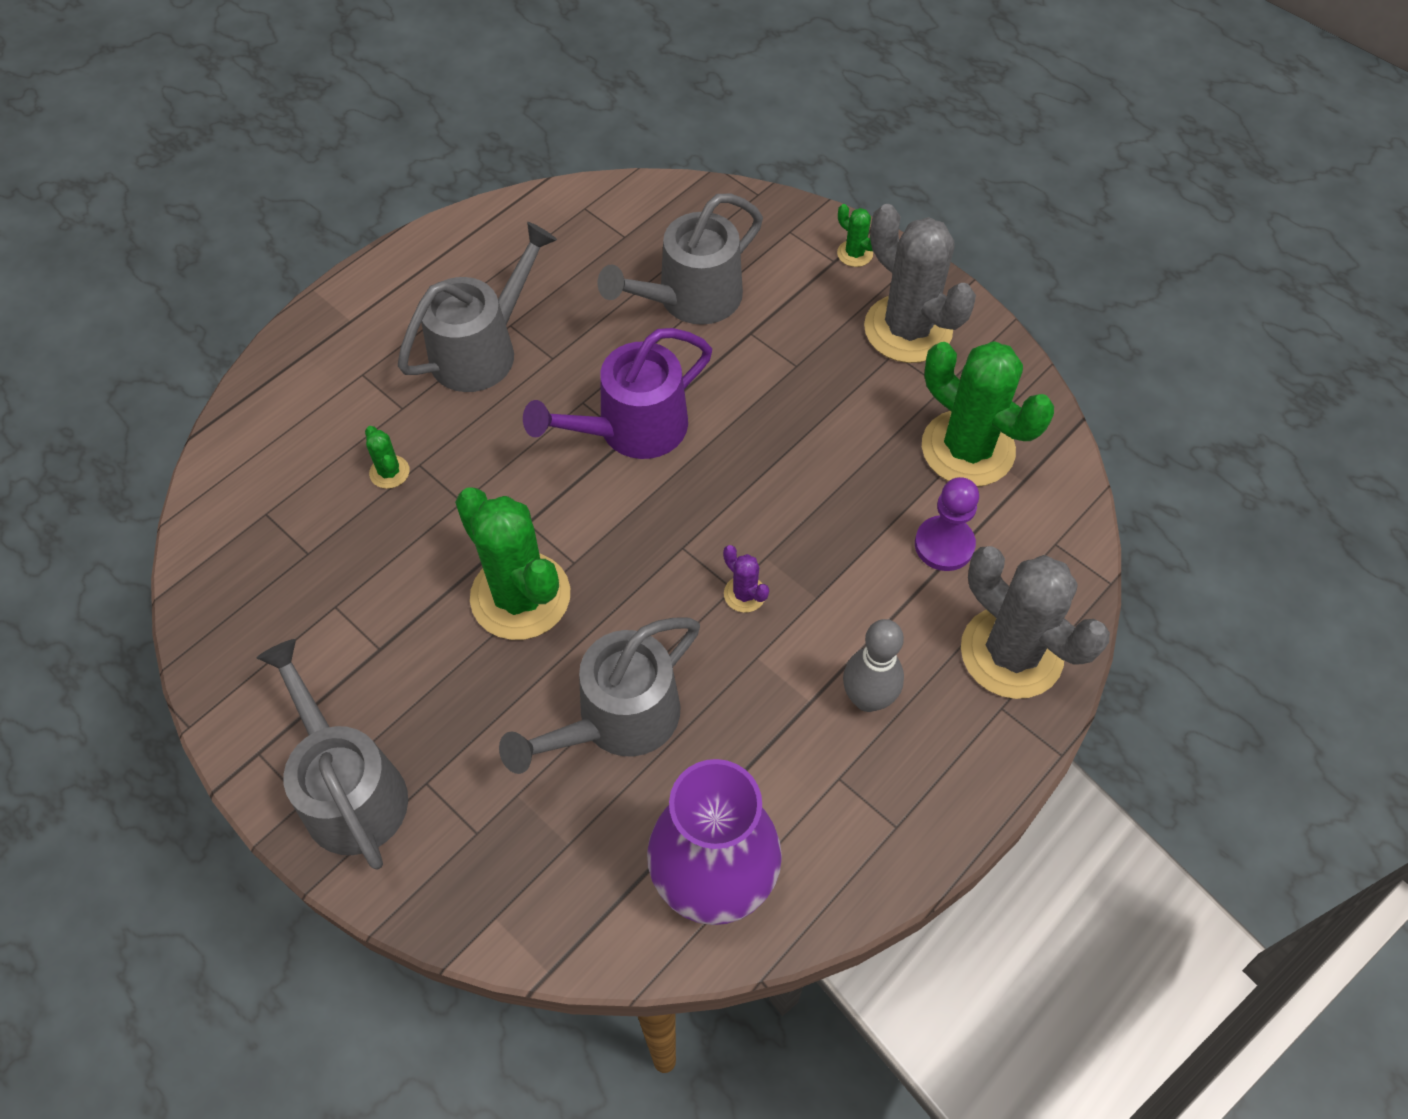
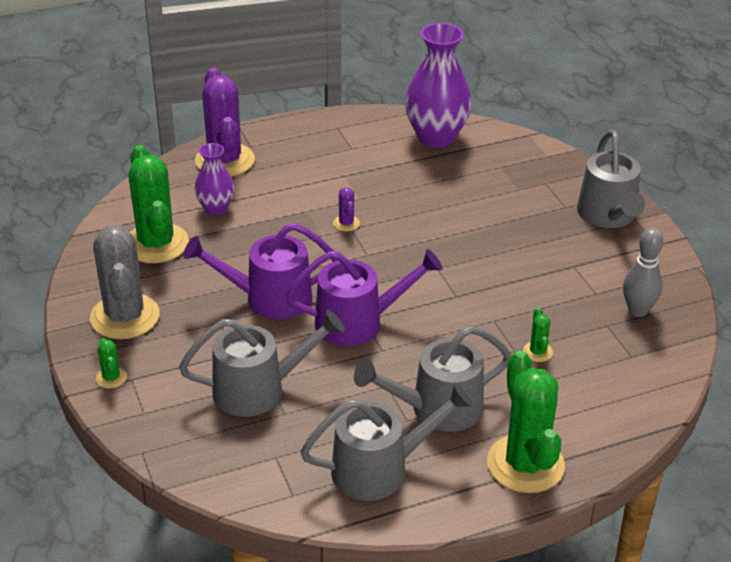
camera: 155 degrees left, 20 degrees down
(520, 596) = (478, 262): green cactus -> green cactus (525, 464)
(617, 720) = (451, 198): grey watering can -> grey watering can (380, 469)
(763, 421) = (268, 298): none -> purple watering can
(867, 698) = (314, 167): grey bowling pin -> grey bowling pin (637, 310)
(944, 545) = (216, 208): purple pawn -> purple vase
(1011, 653) = (225, 160): grey cactus -> purple cactus

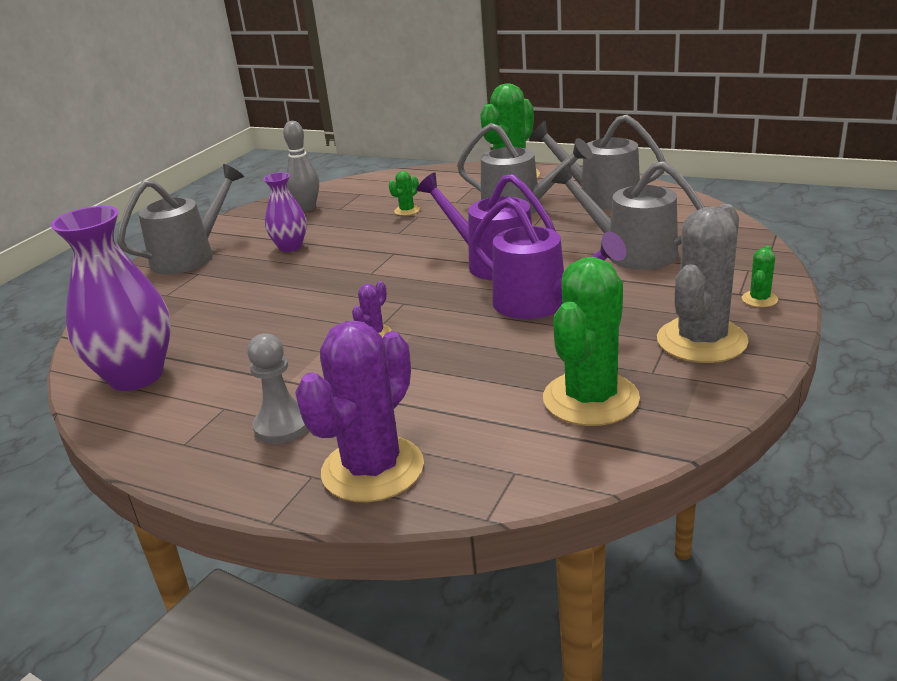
camera: 130 degrees left, 10 degrees down
(216, 208) = (472, 409): purple vase -> purple vase (290, 247)
(303, 155) = (282, 426): none -> grey pawn

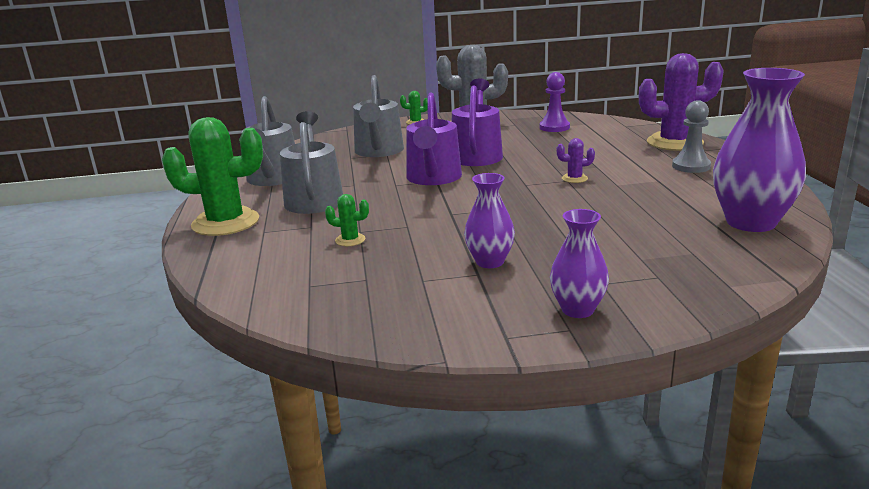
camera: 125 degrees left, 5 degrees down
(191, 256) = (577, 310): grey watering can -> purple vase
(307, 208) = (379, 300): grey bowling pin -> none
(590, 399) = (554, 127): green cactus -> purple pawn

